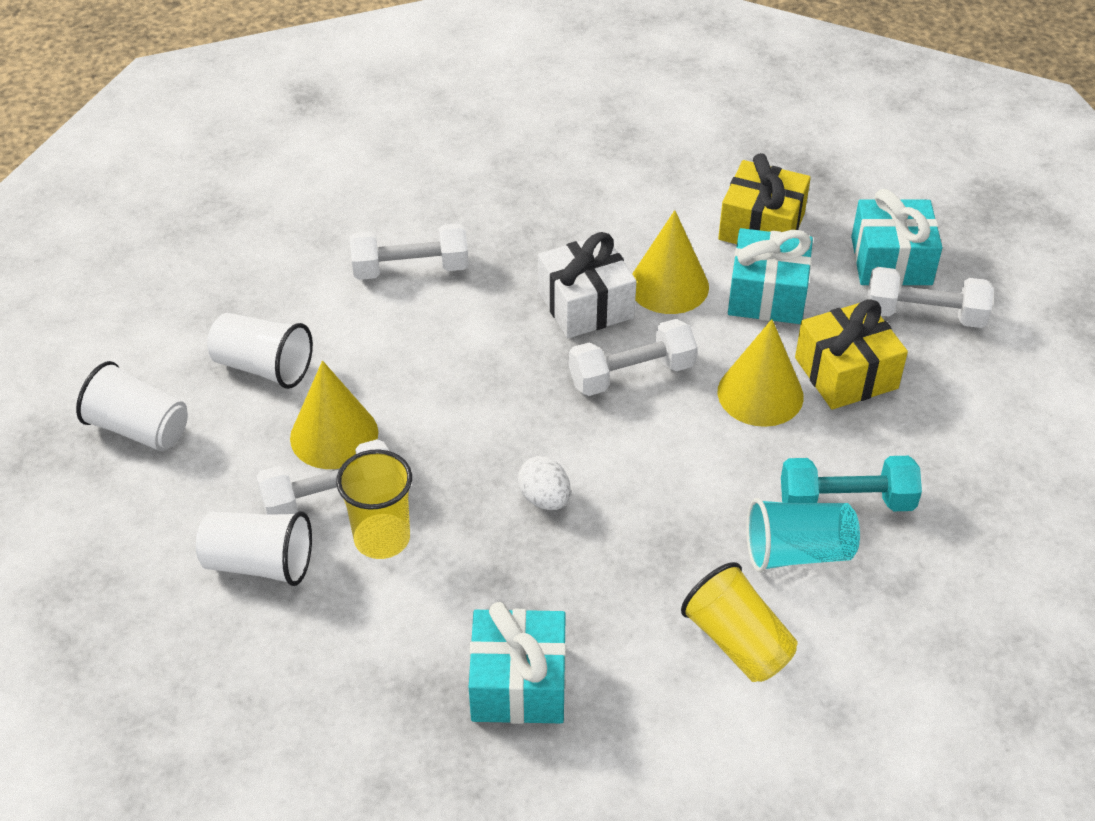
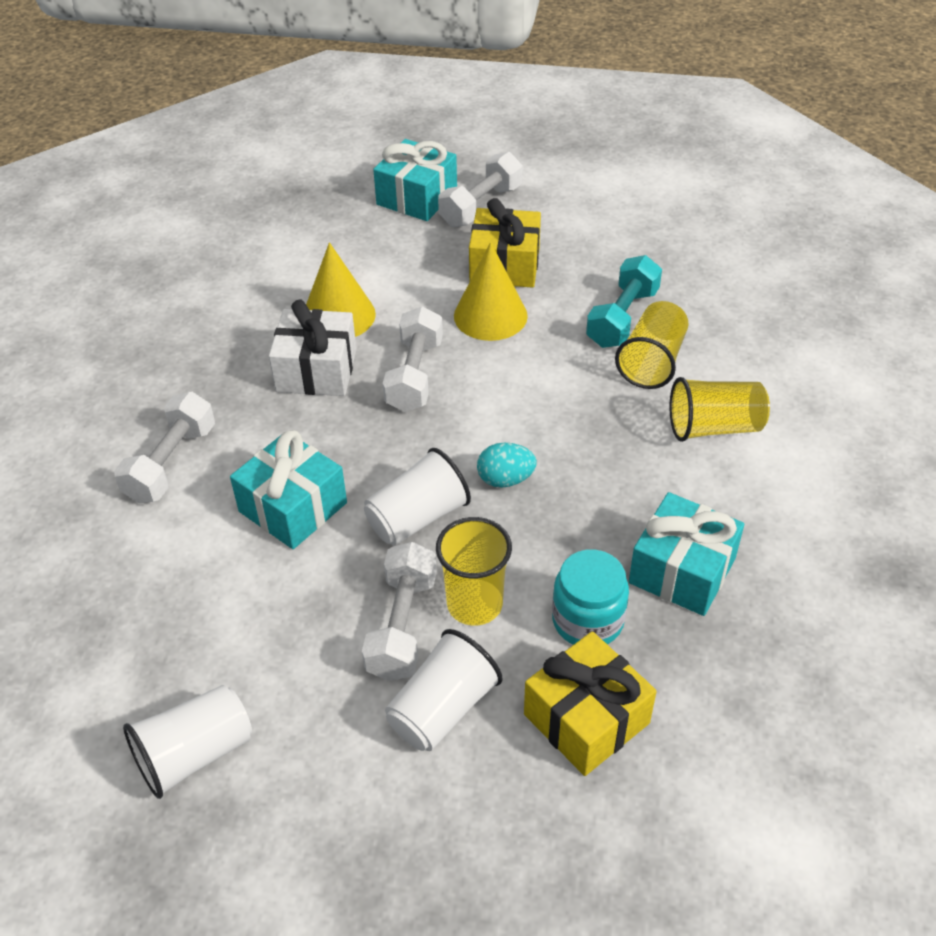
camera: 60 degrees left, 0 degrees up
(263, 367) = (198, 618): white cup -> white cup (417, 517)
(334, 435) = (328, 595): yellow cone -> none
(412, 629) = (587, 620): none -> turquoise jar
(544, 499) = (505, 479): white egg -> turquoise egg
(761, 226) = (323, 242): yellow gift -> yellow gift (586, 718)
(767, 294) = (395, 269): turquoise gift -> turquoise gift (293, 507)
(797, 553) = (652, 362): turquoise cup -> yellow cup

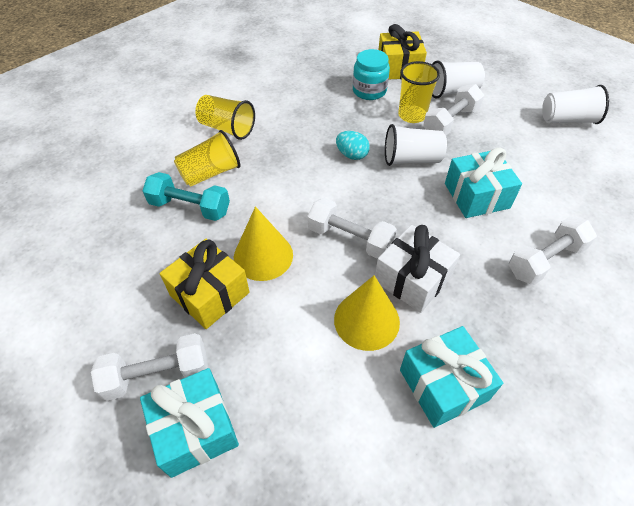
camera: 145 degrees left, 5 degrees up
(415, 375) = (350, 238): white dumbbell -> white dumbbell turned 75 degrees clockwise
(622, 318) = (190, 207): turquoise dumbbell -> turquoise dumbbell turned 45 degrees clockwise
(682, 570) = (313, 88): turquoise gift -> turquoise gift (443, 384)

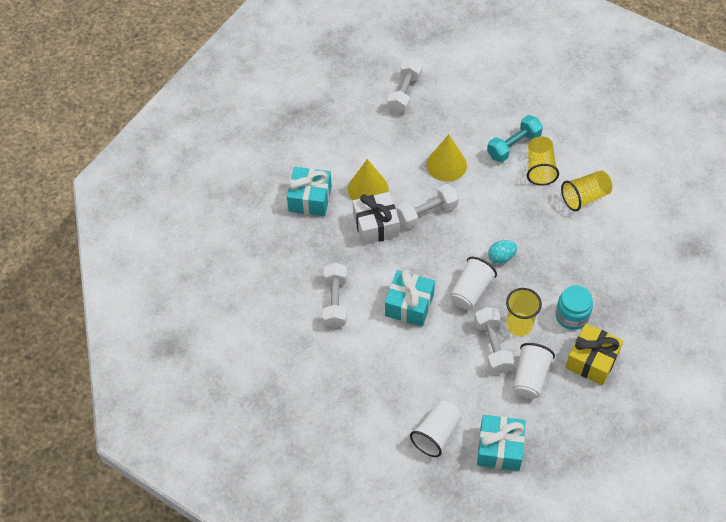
camera: 125 degrees right, 5 degrees up
(195, 429) = (366, 97): turquoise gift -> turquoise gift (499, 448)
(209, 294) = (437, 130): yellow gift -> none

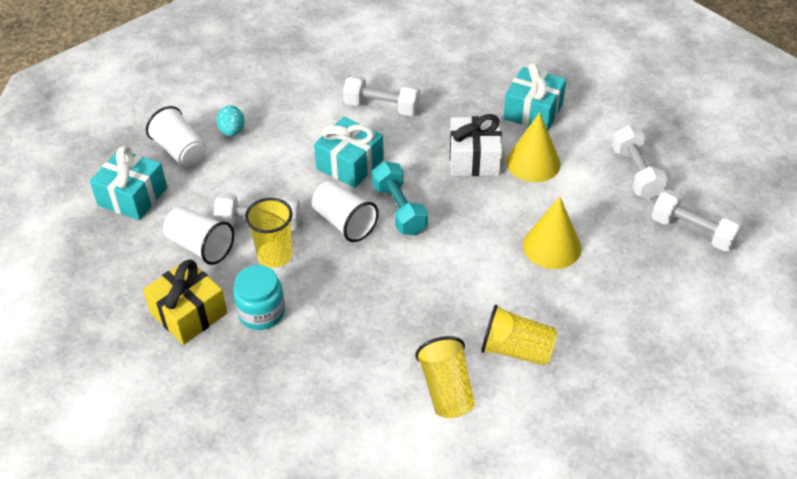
camera: 105 degrees right, 10 degrees down
(427, 213) = (477, 209): white dumbbell -> white dumbbell (636, 173)
(501, 257) = (381, 265): turquoise egg -> turquoise egg (232, 131)
(513, 146) = (567, 330): turquoise dumbbell -> turquoise dumbbell (399, 209)

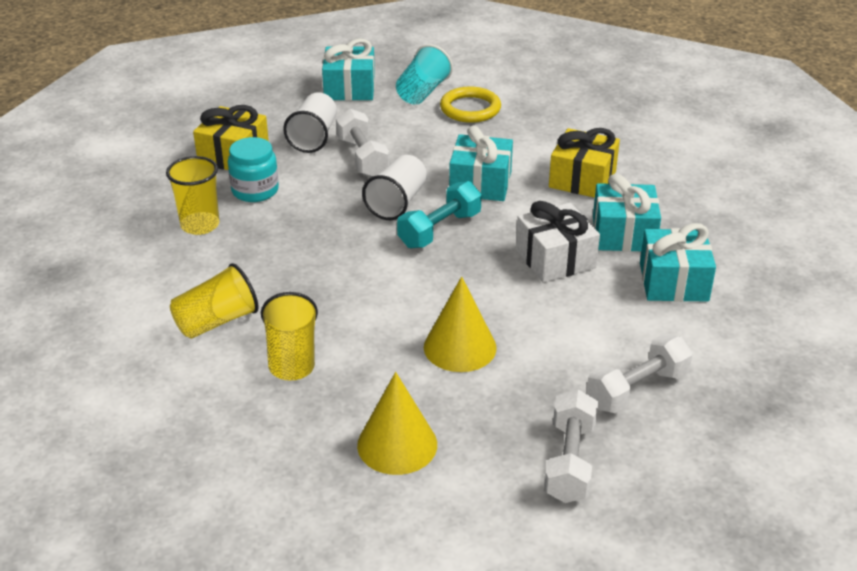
camera: 65 degrees right, 10 degrees down
(180, 151) = (422, 92): white cup -> turquoise cup
(232, 131) = (470, 109): turquoise egg -> yellow ring
(275, 255) = (328, 177): yellow cup -> yellow cup (200, 225)
(382, 107) = (582, 179): white dumbbell -> yellow gift
(464, 113) = (623, 234): none -> turquoise gift
(533, 163) = (585, 302): yellow cone -> yellow cone (397, 444)

